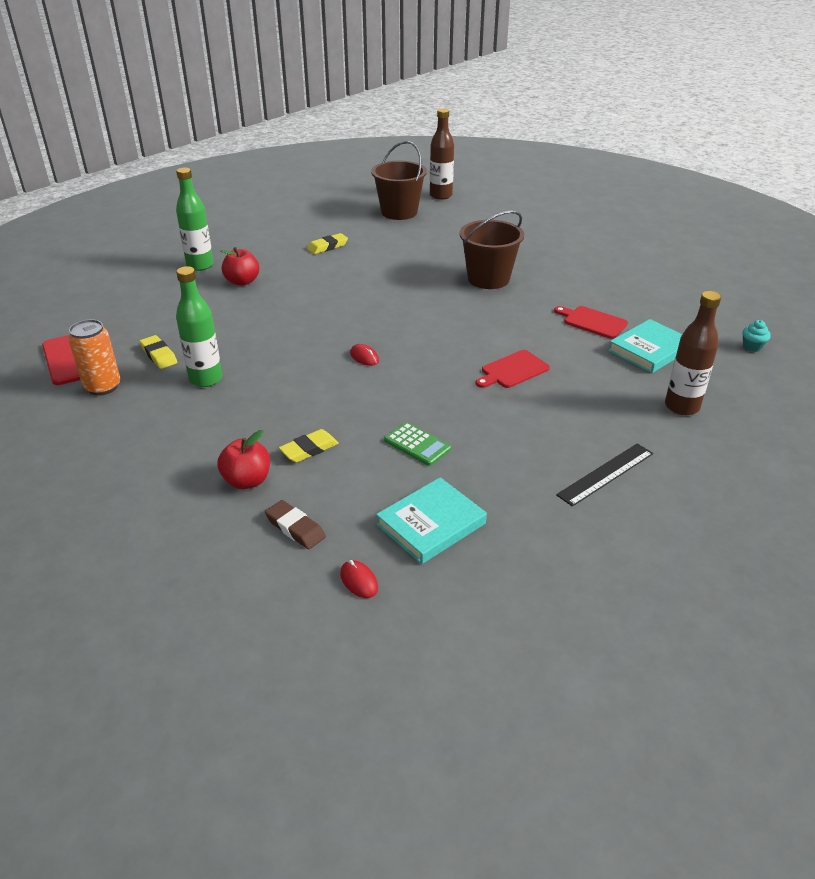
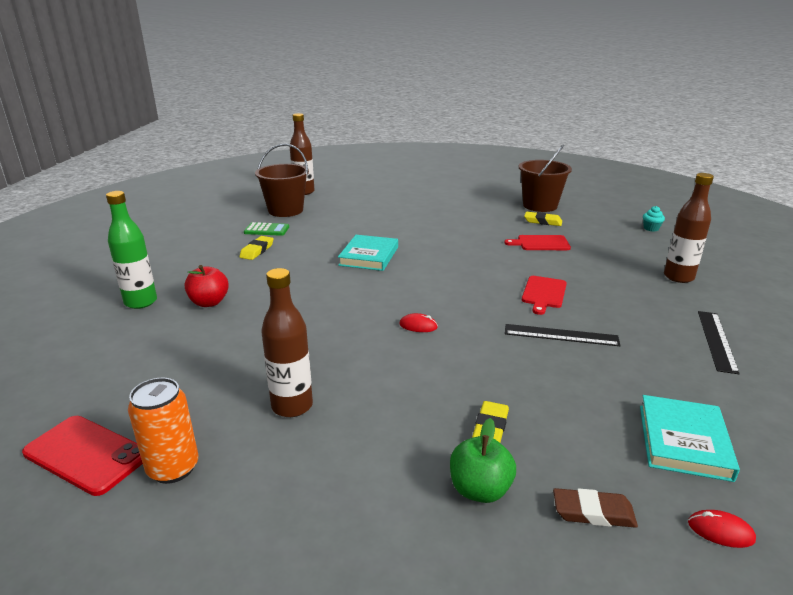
camera: 35 degrees left, 10 degrees down
(159, 355) = (203, 404): yellow eraser -> yellow eraser (542, 221)
(206, 379) = (292, 406): green bottle -> brown bottle
(247, 481) = (480, 489): red apple -> green apple
(417, 445) = (568, 379): green calculator -> green calculator (266, 230)
(468, 410) = (561, 335): none -> black ruler
(488, 279) = (426, 237): brown bucket -> brown bucket (540, 205)
(649, 350) = (602, 249): turquoise book -> turquoise book (369, 256)

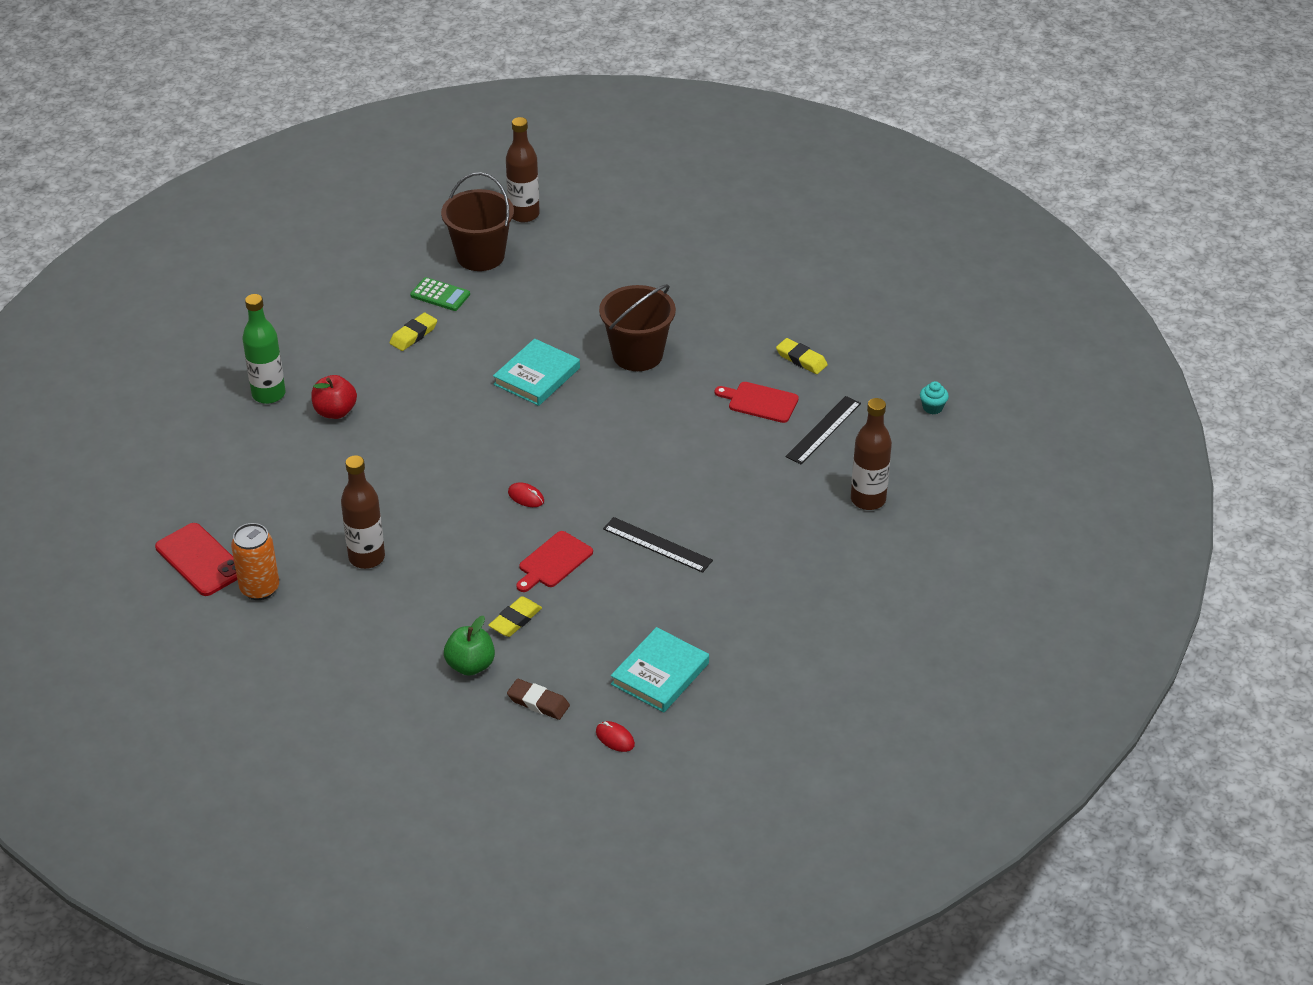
camera: 20 degrees right, 15 degrees up
(540, 205) = (829, 323): brown bucket -> brown bucket (637, 355)
(544, 293) = (689, 485): red cutting board -> red cutting board (553, 562)
(716, 340) = (806, 591): black ruler -> black ruler (823, 430)

